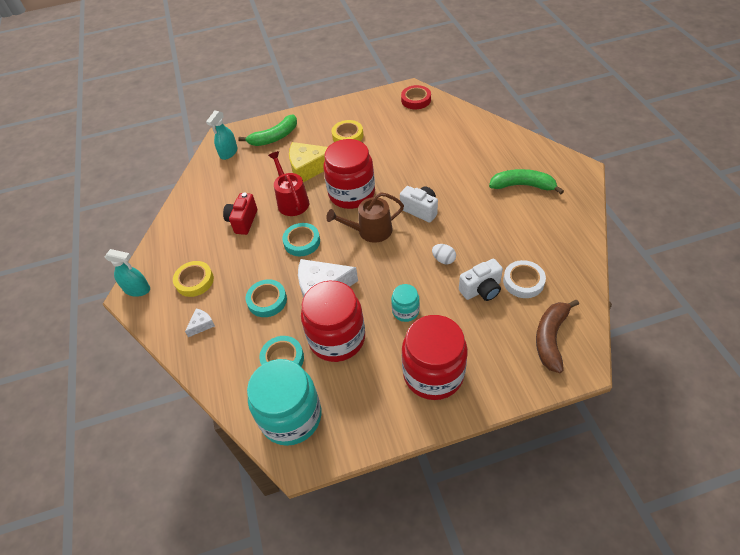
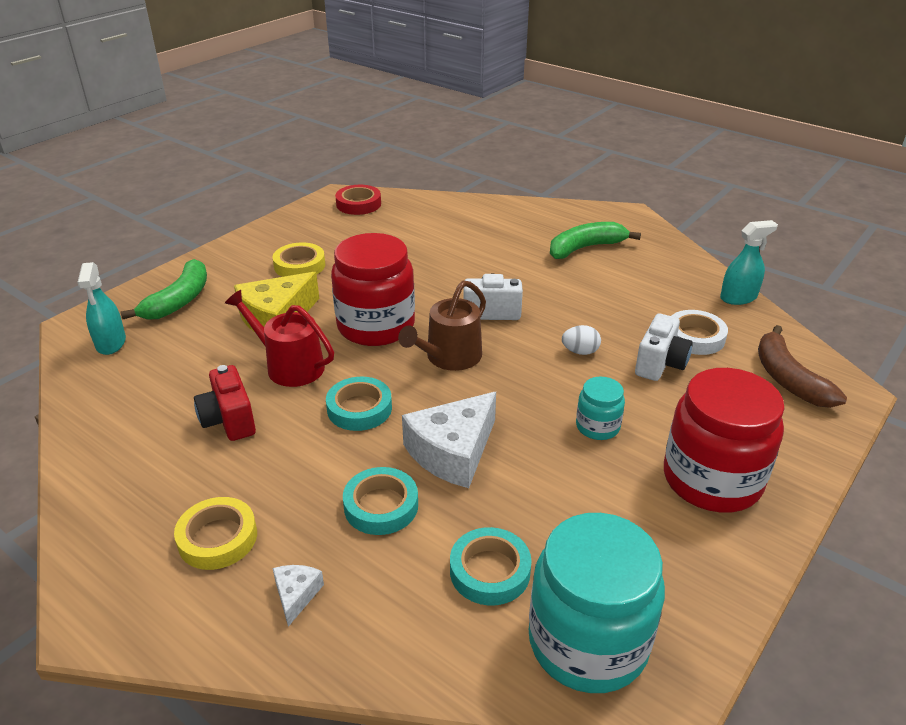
camera: 40 degrees left, 15 degrees down
(137, 289) = (104, 604): turquoise spray bottle -> turquoise spray bottle (738, 297)
(337, 338) = (542, 502): red jar -> none

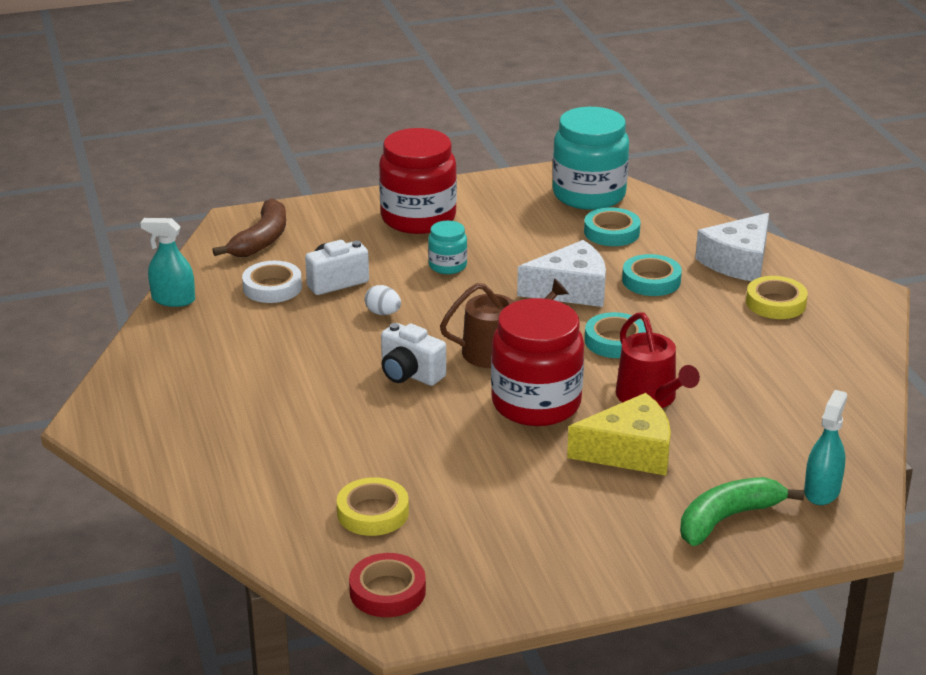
camera: 145 degrees left, 5 degrees down
(229, 420) = (731, 372): red camera -> none
(296, 595) = (738, 262): white cheese -> white cheese, size x2.14
(299, 265) = (555, 512): yellow tape -> yellow tape (373, 513)
(585, 248) = (215, 401): green banana -> none

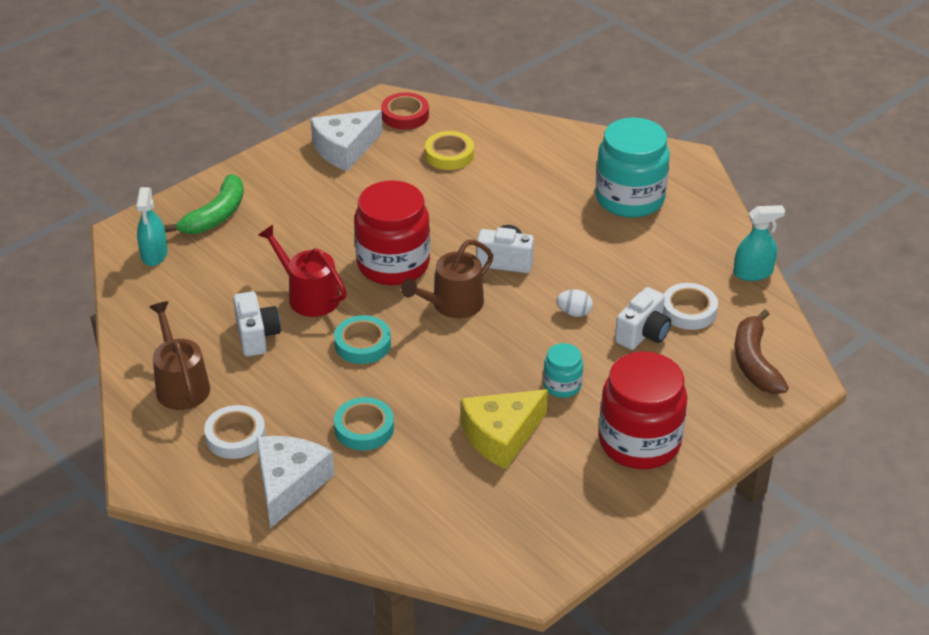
camera: 155 degrees right, 10 degrees up
(571, 290) = (432, 392): white cheese -> white cheese (344, 149)
(589, 195) = (492, 544): turquoise jar -> turquoise jar (629, 198)
(611, 232) = (435, 487): turquoise tape -> none
(630, 451) = (303, 245): yellow cheese -> yellow cheese (501, 436)
(724, 375) = (257, 336): none -> white camera
(775, 303) = (235, 436): yellow tape -> white tape
(820, 354) = (181, 385): none -> brown watering can

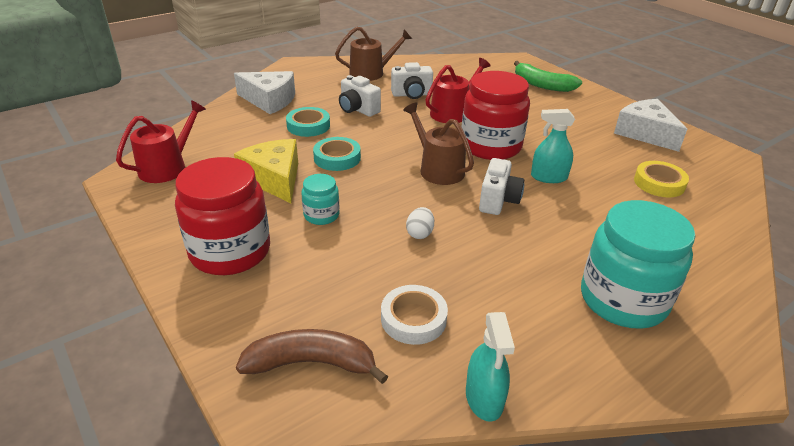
camera: 95 degrees right, 5 degrees down
(154, 254) = (497, 67): turquoise spray bottle -> turquoise spray bottle (548, 177)
(235, 436) = (319, 87): white tape -> none
(362, 344) = (396, 129): turquoise tape -> turquoise tape (337, 158)
(405, 115) = (713, 164): red tape -> none
(495, 543) = (167, 167): none -> red watering can
(643, 334) = (380, 276): white camera -> white camera (358, 110)

